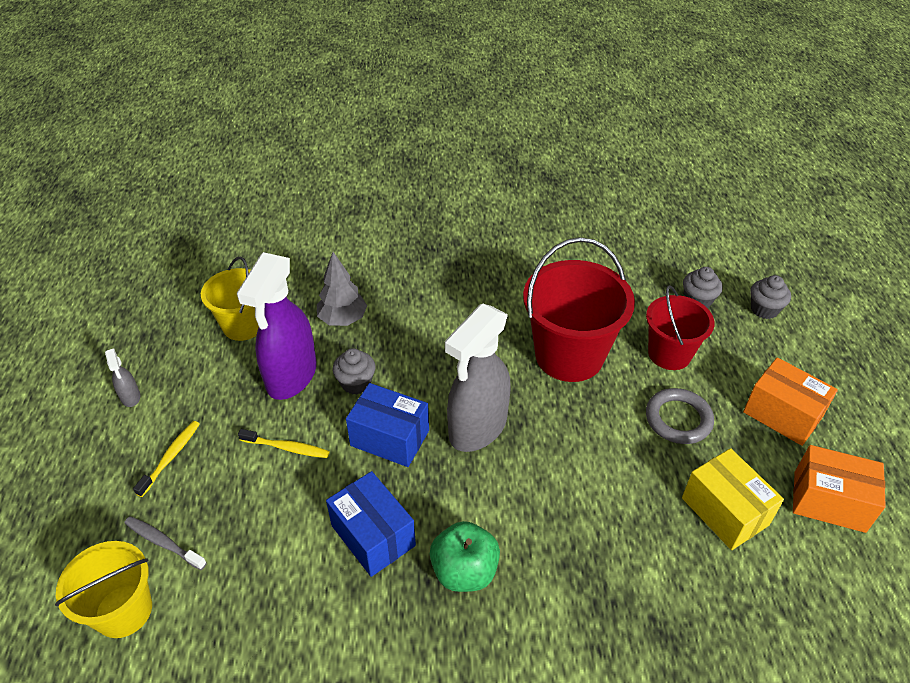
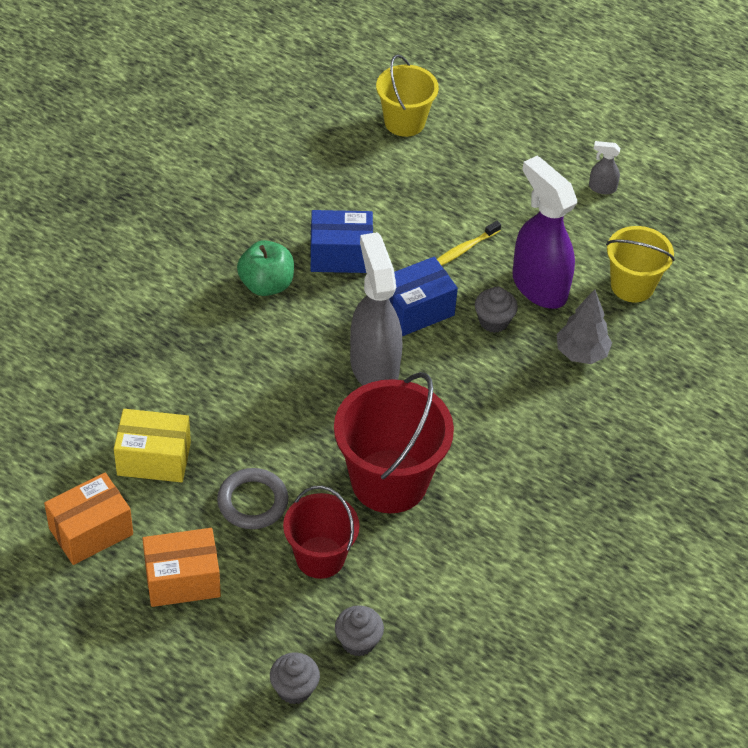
camera: 125 degrees right, 5 degrees up
(163, 542) = (440, 156): grey toothbrush -> none
(171, 457) = (515, 187): yellow toothbrush -> none

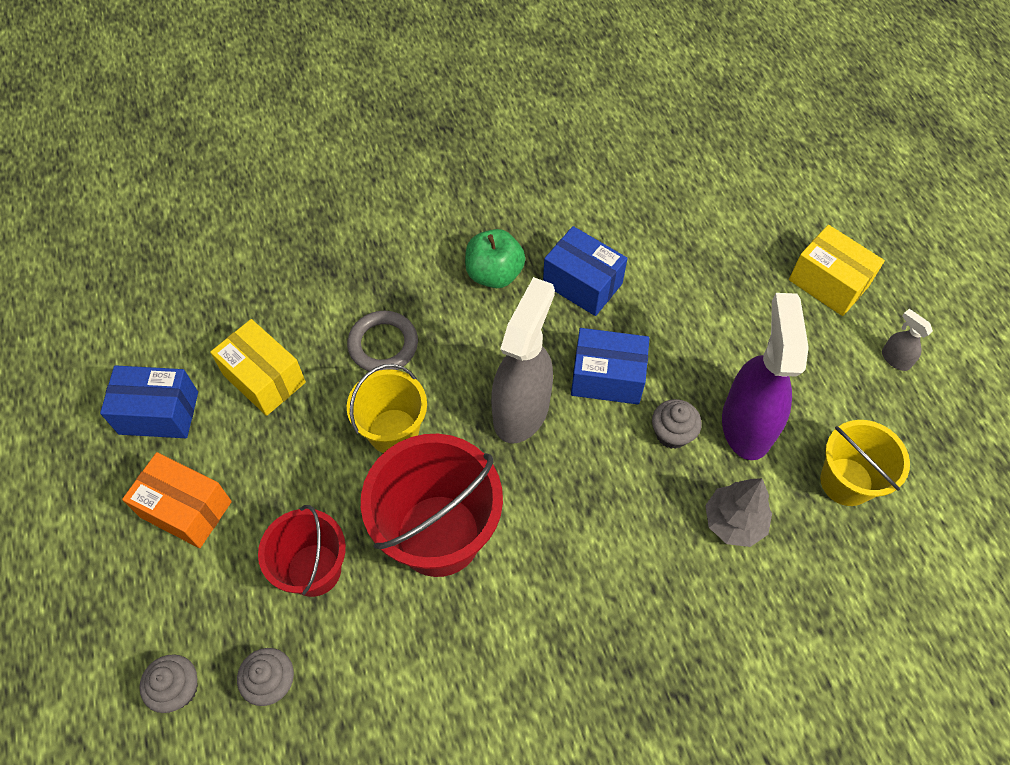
camera: 40 degrees right, 10 degrees up
(91, 531) = (158, 413): orange box -> blue box
(252, 502) = (306, 474): grey ring -> grey ring (383, 345)
(404, 122) = (747, 189): yellow bucket -> yellow bucket (393, 431)
(464, 249) = (702, 343): yellow toothbrush -> none
(517, 160) = (828, 283): none -> yellow box

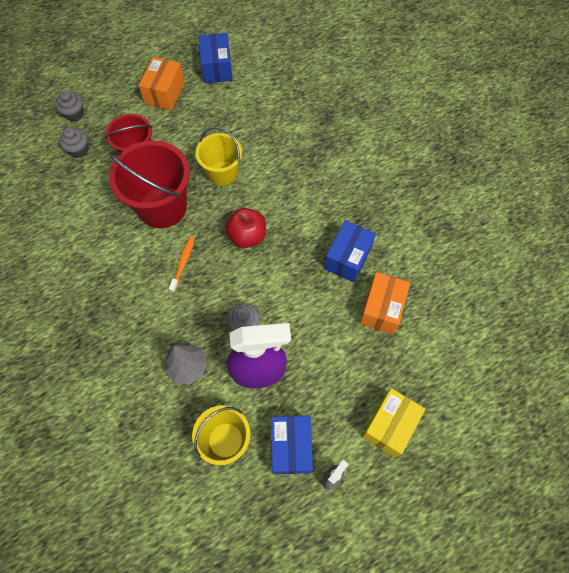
camera: 80 degrees right, 5 degrees up
(264, 378) = (245, 107): yellow box -> none
(383, 345) = (278, 157): grey ring -> none
(494, 274) = (343, 206): green apple -> none
(521, 410) = (247, 236): grey spray bottle -> red apple
(554, 511) = (183, 263): none -> orange toothbrush
(607, 377) = (279, 281): blue box -> blue box (291, 447)
(666, 259) = (381, 309): none -> orange box

